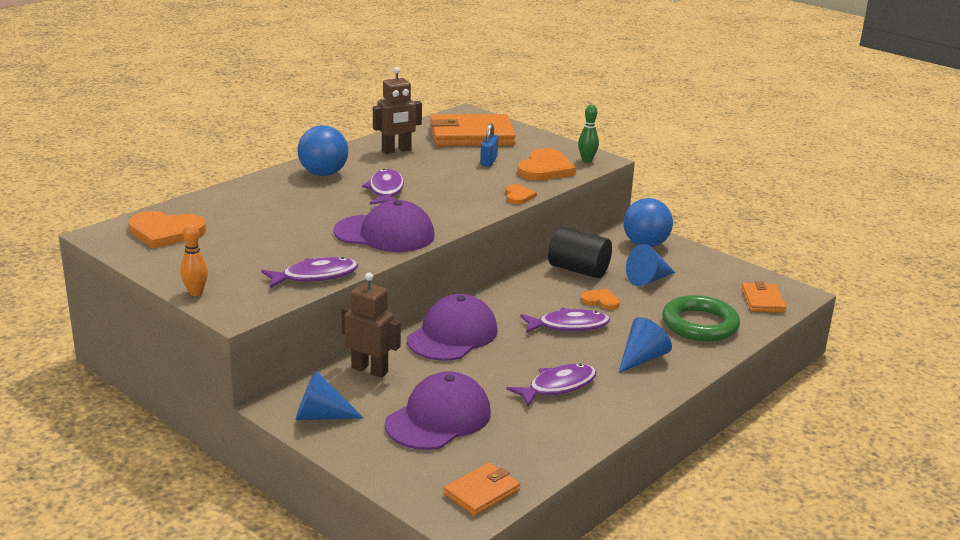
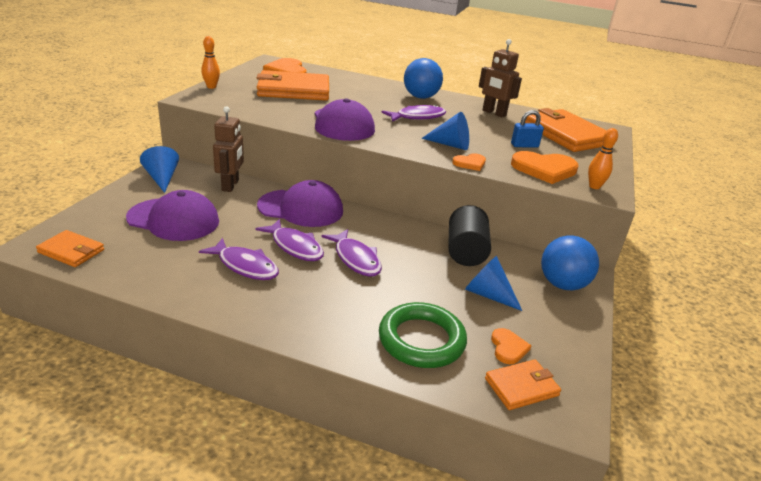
camera: 65 degrees right, 5 degrees up
(248, 241) = (293, 90): none -> orange wallet
(315, 276) = (256, 112): purple fish -> purple fish (295, 247)
(587, 160) = (594, 186): green bowling pin -> orange bowling pin
(600, 301) = (417, 271): orange heart -> orange heart (508, 348)
(642, 358) = (322, 308): blue cone -> blue cone (450, 145)

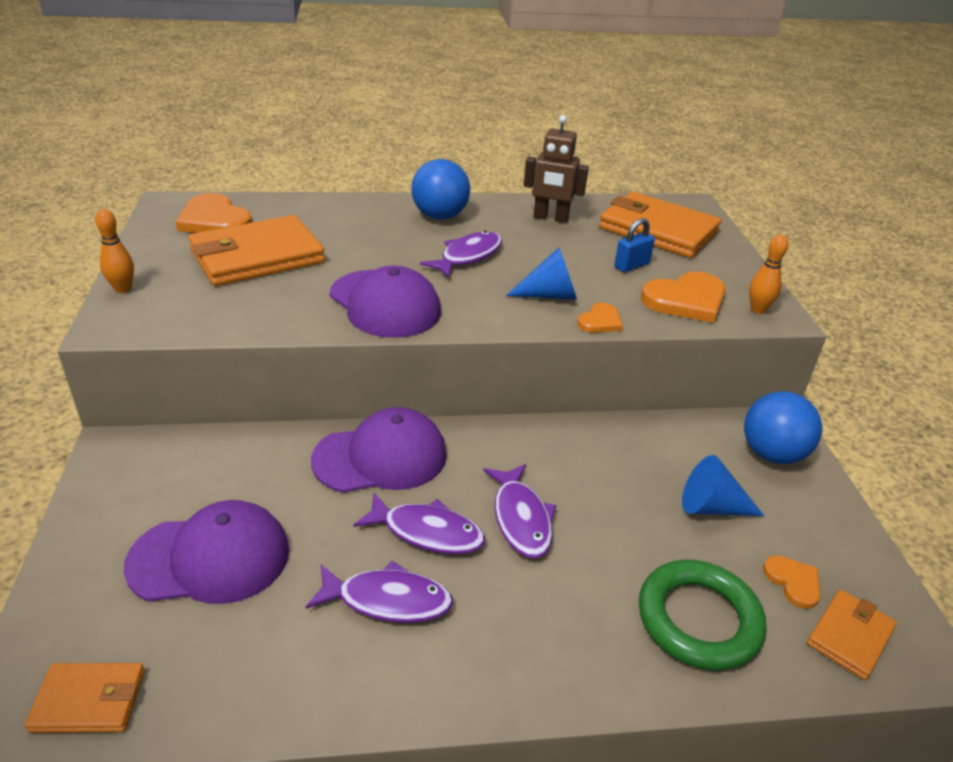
camera: 25 degrees left, 5 degrees up
(162, 178) = (124, 481): blue cone -> none
(230, 185) = (245, 453): brown robot -> none
(355, 259) = (521, 518): purple fish -> purple fish turned 45 degrees clockwise
(465, 251) = (636, 447): black cylinder -> none

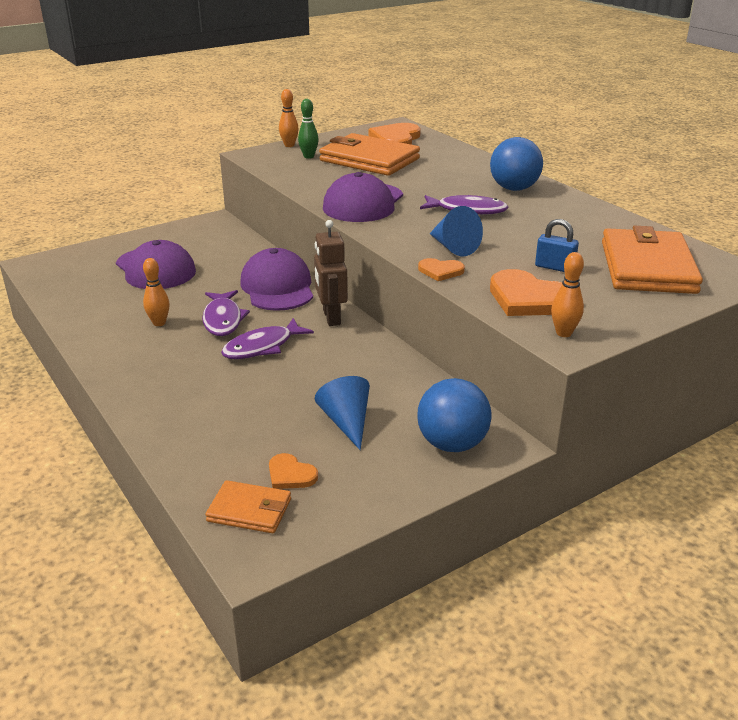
camera: 65 degrees right, 5 degrees down
(89, 701) = (53, 274): orange wallet -> none
(187, 289) = (309, 156): none -> green bowling pin
(380, 457) = (277, 287): purple cap -> purple cap turned 150 degrees counterclockwise
(387, 600) = (159, 323): purple fish -> orange bowling pin
(550, 218) = (584, 223): brown robot -> brown robot (331, 317)
(698, 619) = (218, 435): green ring -> none
(793, 582) = (290, 474): orange heart -> orange heart turned 90 degrees clockwise

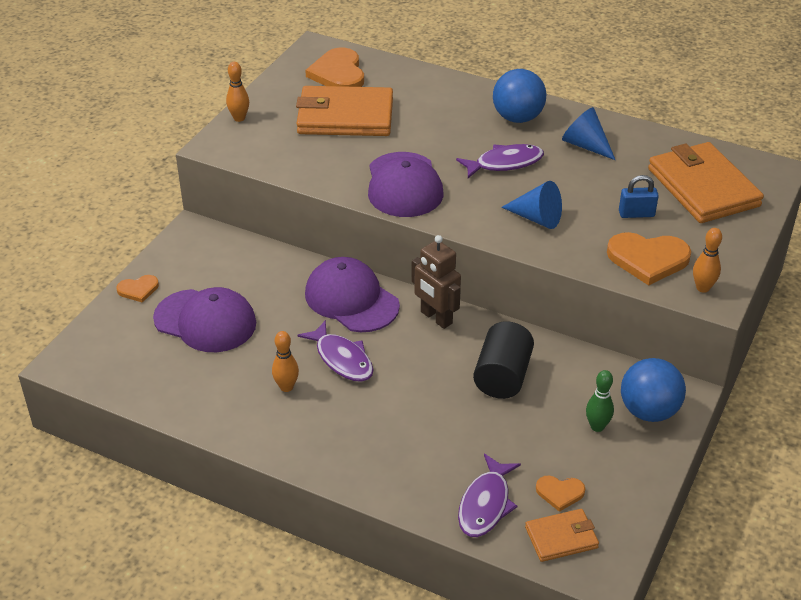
camera: 30 degrees left, 10 degrees up
(262, 347) = (410, 376): purple fish -> purple fish (486, 504)
(309, 156) = (279, 131): green bowling pin -> green bowling pin (597, 426)
(340, 372) = (502, 376): none -> black cylinder
(347, 422) = (554, 425): blue cone -> blue cone (585, 145)
(440, 271) = (554, 252): orange heart -> orange heart (138, 289)

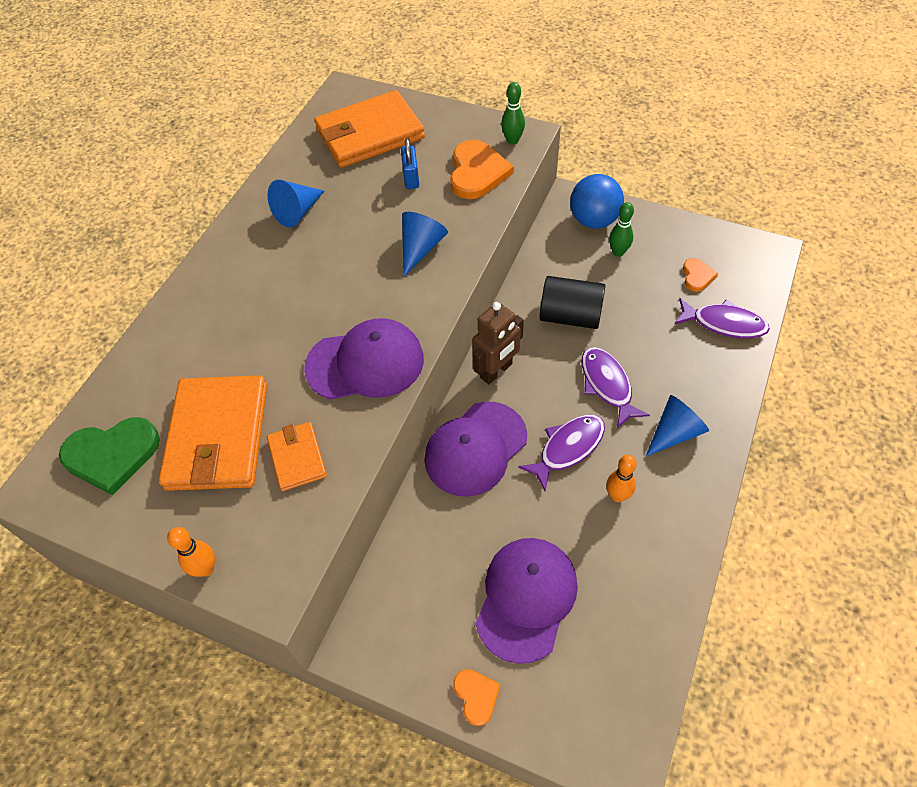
camera: 90 degrees left, 15 degrees up
(338, 73) = (112, 455): orange heart -> green heart
(347, 438) = (675, 433): none -> blue cone
(504, 163) = (326, 275): purple fish -> purple fish (607, 385)
(517, 118) = (241, 267): blue ball -> none
(561, 537) = (743, 275): orange wallet -> orange wallet (297, 457)
(703, 288) = (512, 140): orange bowling pin -> green bowling pin

